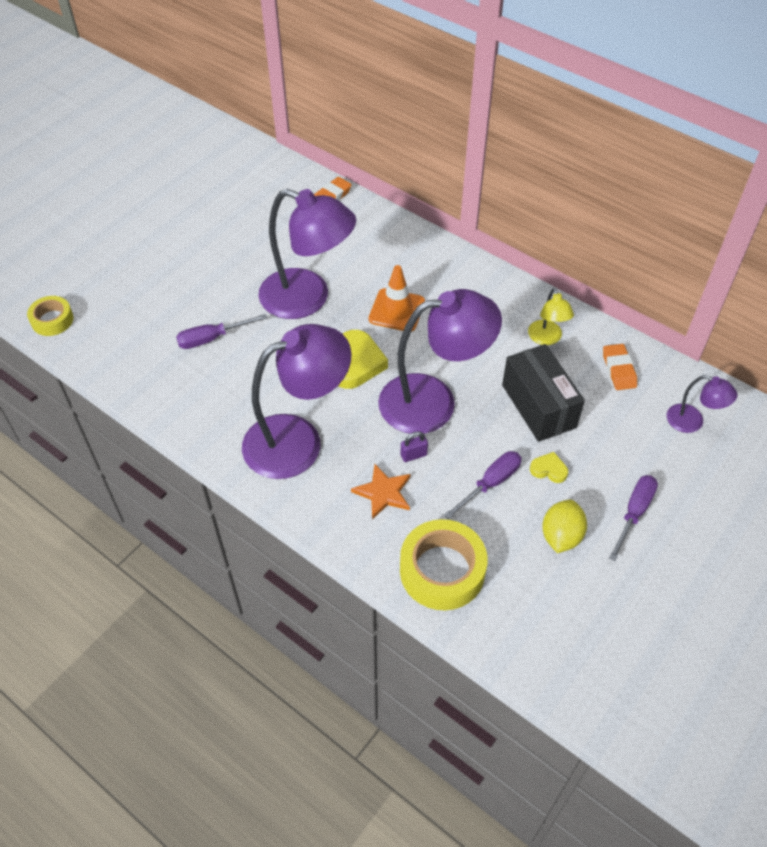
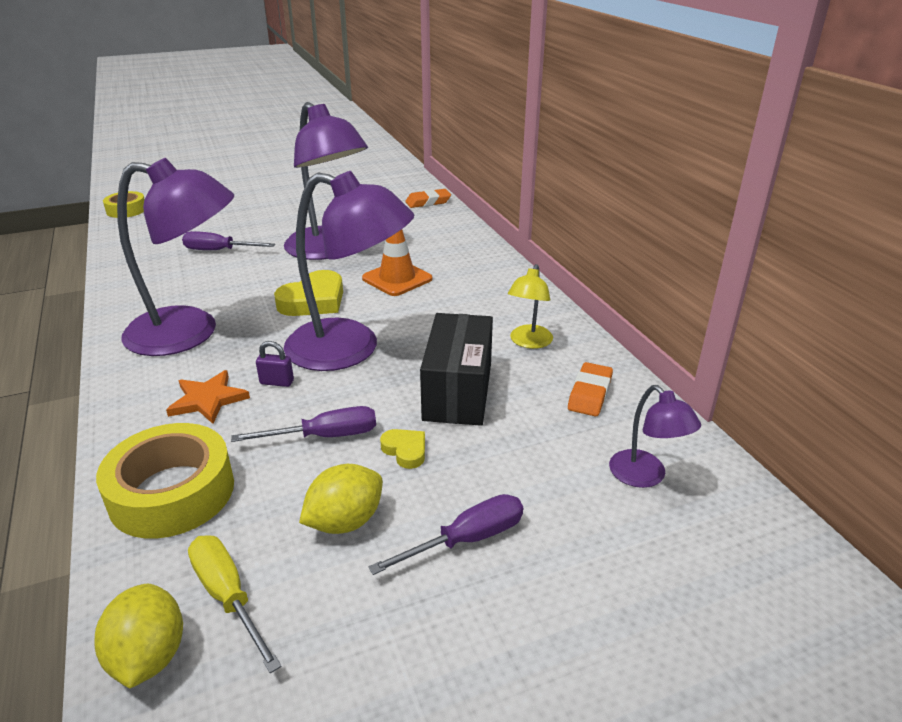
camera: 30 degrees right, 20 degrees down
(541, 664) = (149, 656): none -> yellow lemon
(546, 613) = (228, 597): none -> yellow screwdriver

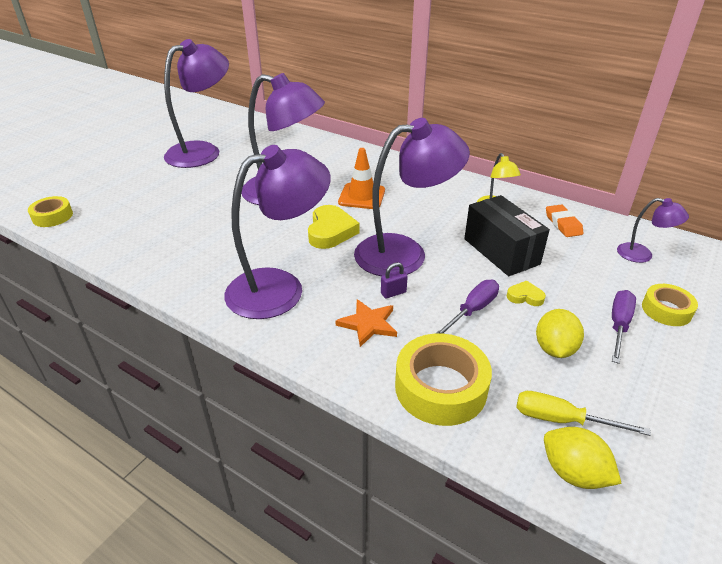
camera: 35 degrees left, 5 degrees up
(219, 251) = (199, 221): purple screwdriver -> none
(317, 191) = (203, 151): none -> purple lamp
(428, 202) = (299, 136): orange eraser -> none
(565, 557) = (666, 310): none -> yellow tape

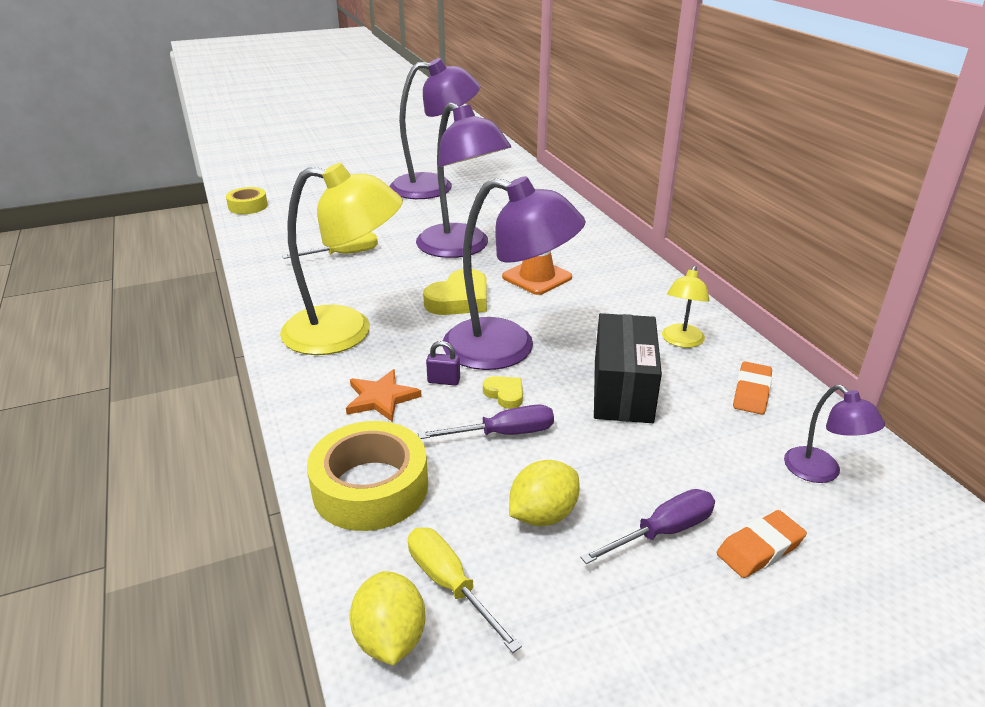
camera: 35 degrees right, 5 degrees down
(198, 229) = (343, 254): none -> yellow screwdriver
(280, 288) = (346, 332): purple lamp -> yellow lamp
(525, 296) = (584, 447): yellow heart -> yellow heart (505, 394)
(666, 310) = (759, 548): yellow tape -> orange eraser

